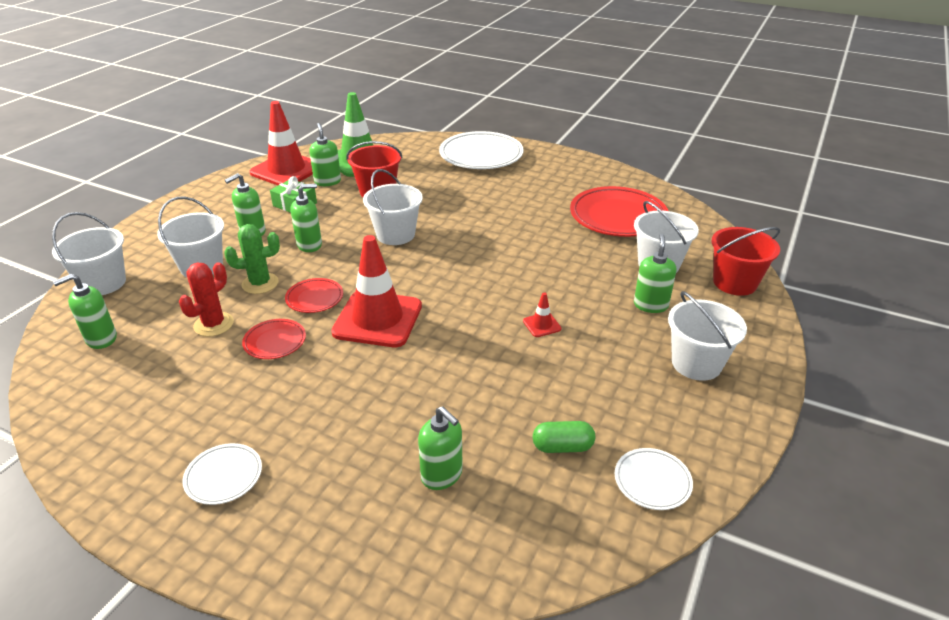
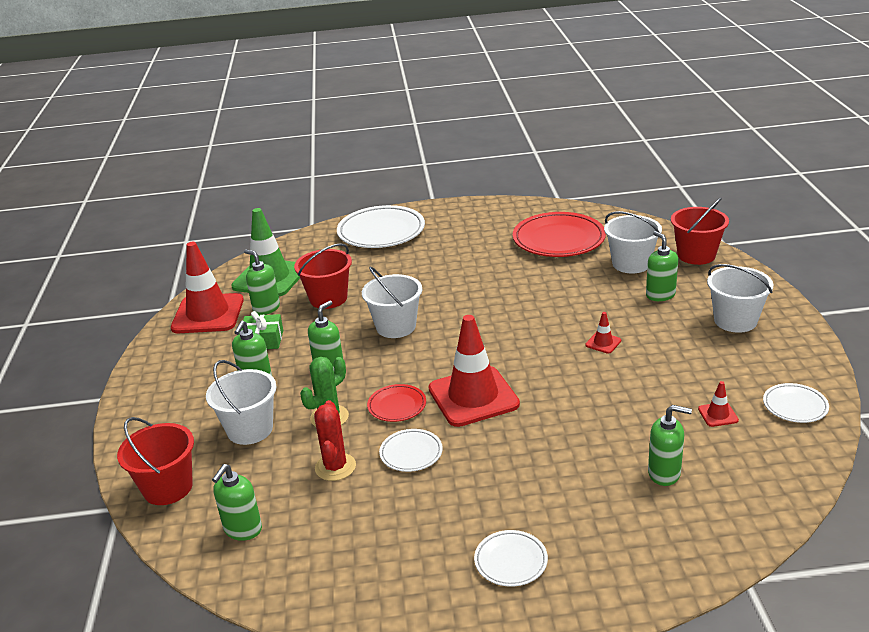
camera: 30 degrees left, 5 degrees down
(103, 283) = (168, 487): white bucket -> red bucket
(275, 342) = (411, 453): red plate -> white plate
(562, 447) = (718, 415): green capsule -> red traffic cone

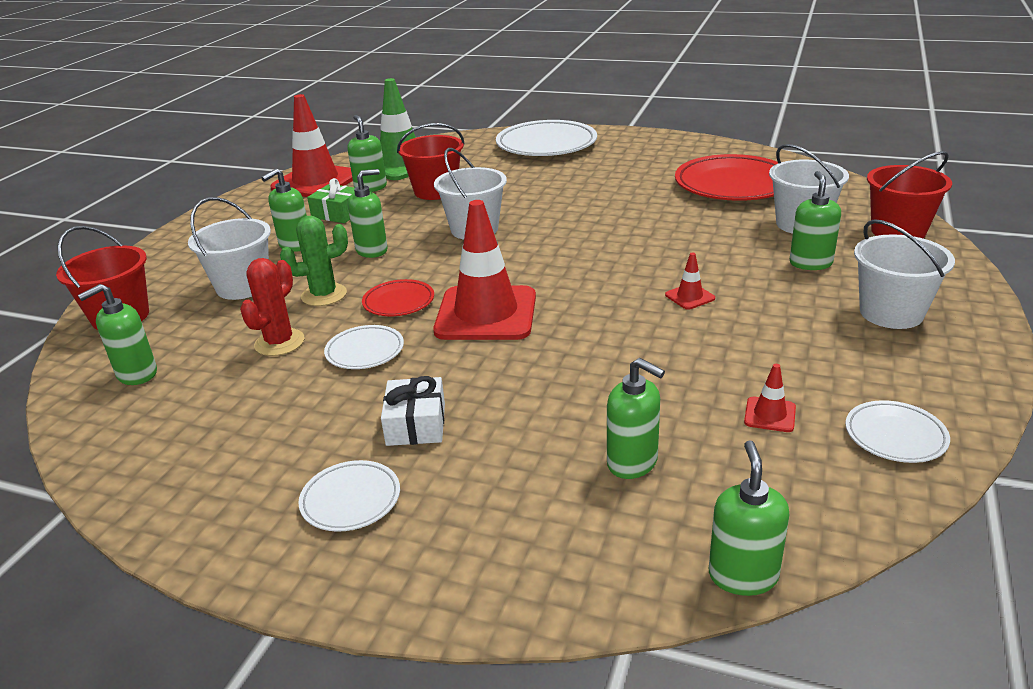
camera: 25 degrees right, 0 degrees up
(503, 495) = (416, 424): none -> white gift
(778, 519) = (743, 575): none -> green soap dispenser

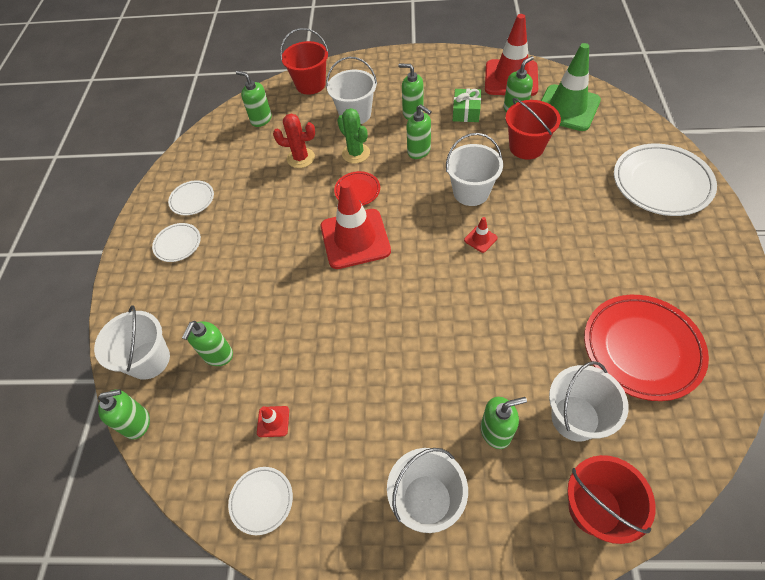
camera: 75 degrees right, 25 degrees up
(365, 351) = (300, 198): white plate -> white plate (192, 200)
(416, 424) = (237, 246): white gift -> none
(608, 554) = (149, 360): none -> white bucket
(690, 297) = (411, 350): red traffic cone -> red traffic cone (480, 239)

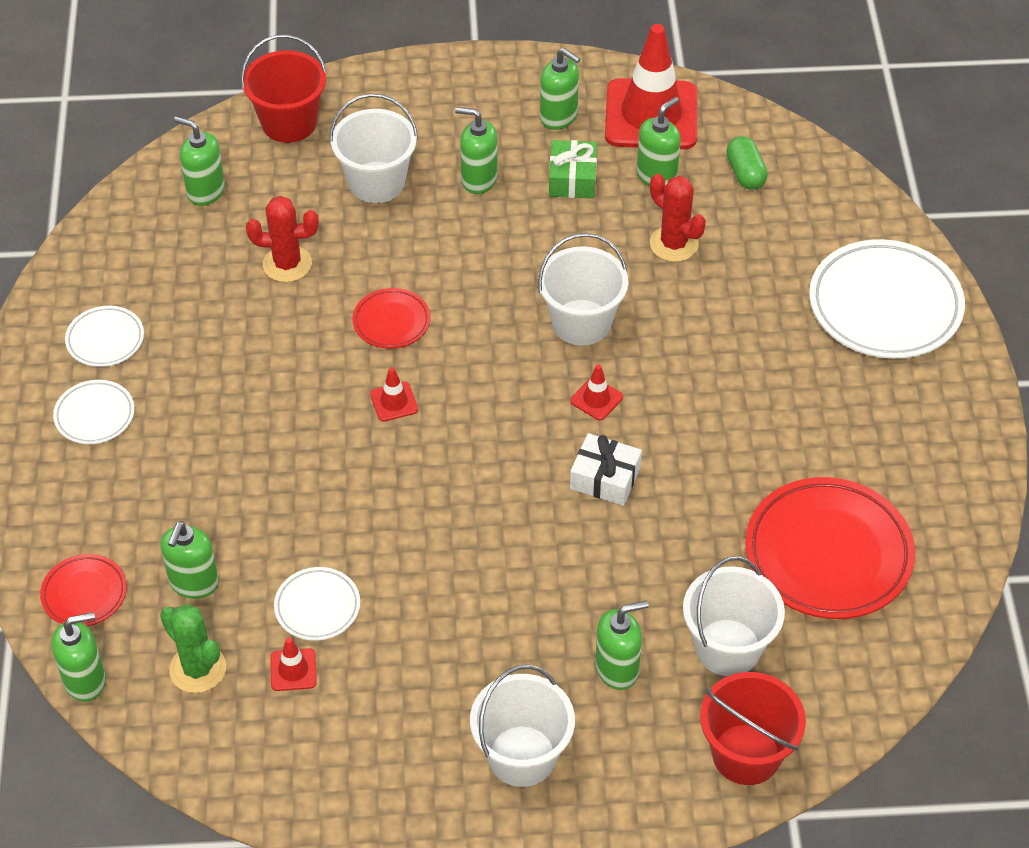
camera: 10 degrees left, 5 degrees down
(149, 360) = (84, 594): white bucket -> red plate
(261, 501) = (290, 769): white plate -> white plate (317, 607)
(355, 239) = (394, 402): red traffic cone -> red traffic cone, size x0.41
(356, 153) = (383, 255): green cactus -> green cactus (198, 669)
(419, 151) = (493, 251): green soap dispenser -> green soap dispenser (559, 117)
(486, 291) = (605, 478): none -> white gift
(526, 147) = (674, 244): red bucket -> red cactus
(567, 108) = (745, 173): green traffic cone -> green capsule

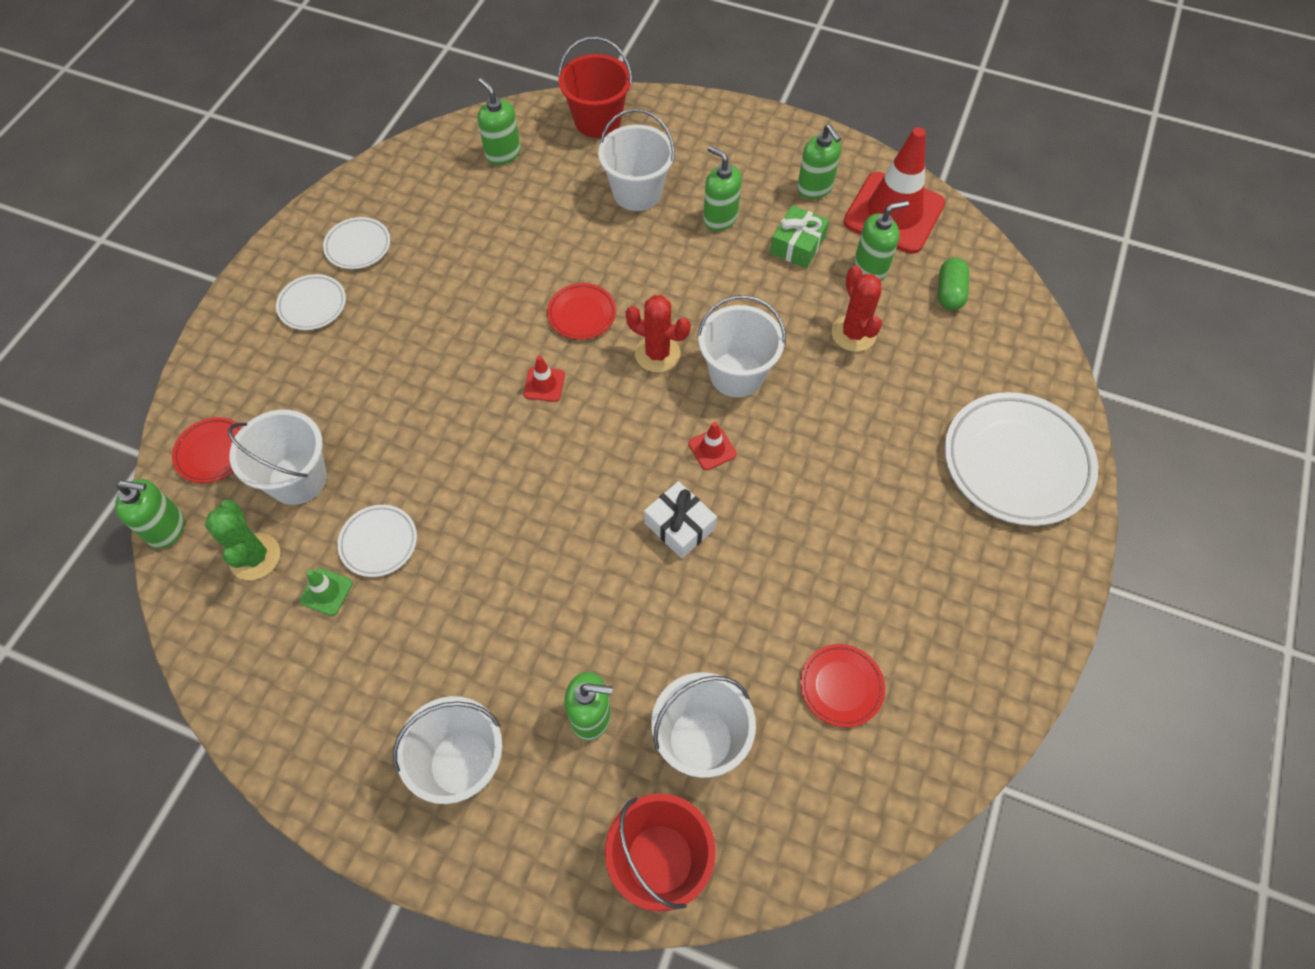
camera: 25 degrees right, 10 degrees up
(194, 583) = (298, 479): green soap dispenser -> white bucket
(287, 264) = (529, 235): red cactus -> red cactus (657, 354)
(293, 670) = (326, 592): red traffic cone -> green traffic cone
(828, 554) = (841, 686): red plate -> red plate, size x0.50

